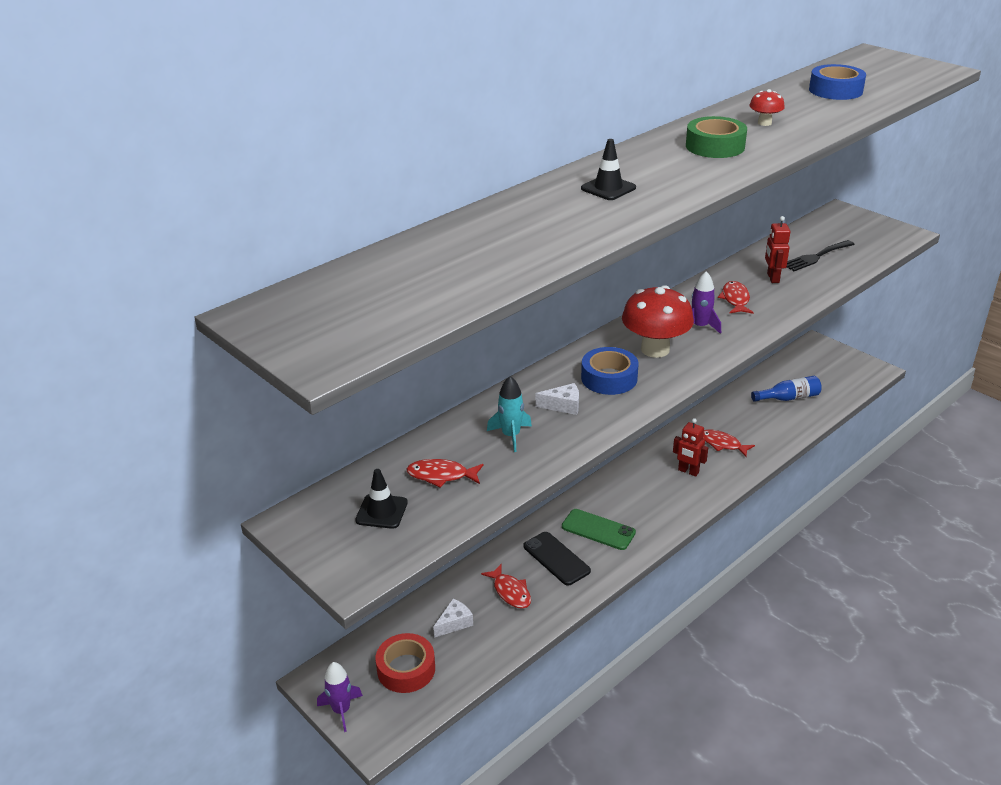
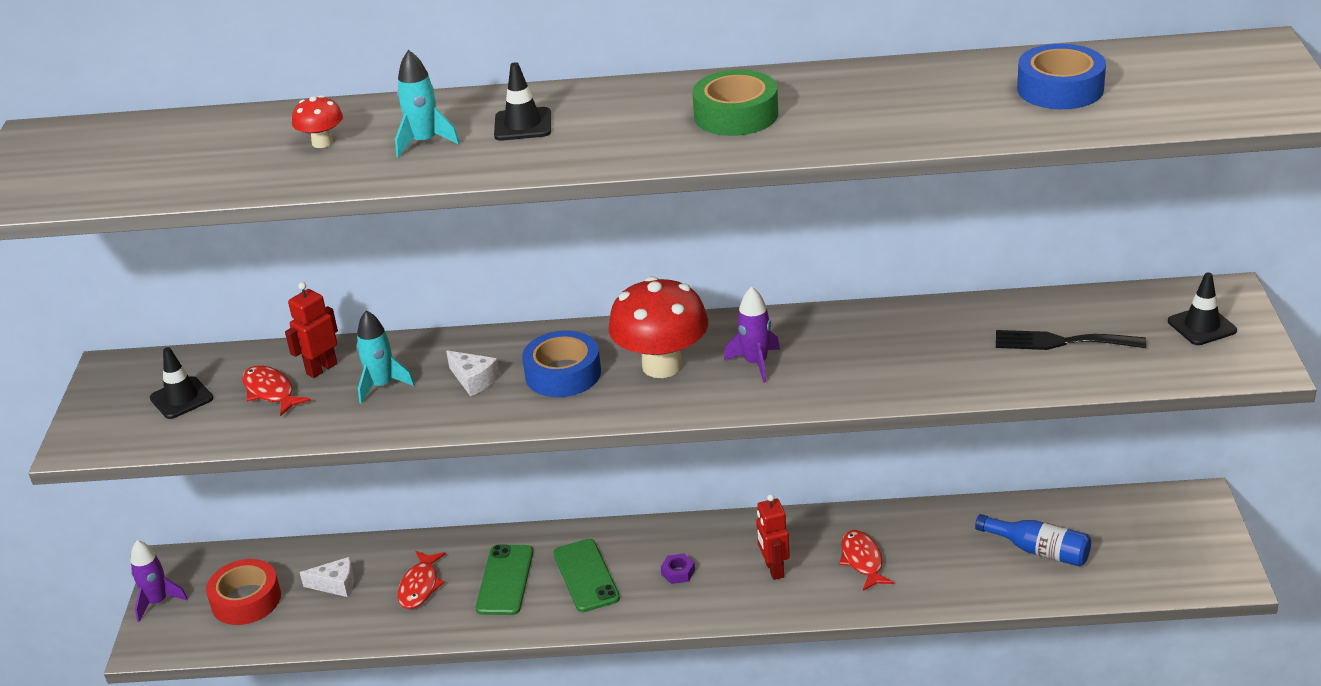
camera: 45 degrees right, 0 degrees up
(556, 558) = (505, 580): black phone -> green phone
(569, 216) = (424, 142): none -> turquoise rocket
(643, 500) = (678, 572): none -> purple nut
(735, 299) = (855, 350): red fish -> none
(764, 123) = (861, 104): red mushroom -> red mushroom (322, 143)
(772, 278) = (951, 344): red robot -> red robot (321, 369)
(856, 227) = (1201, 326): none -> black traffic cone

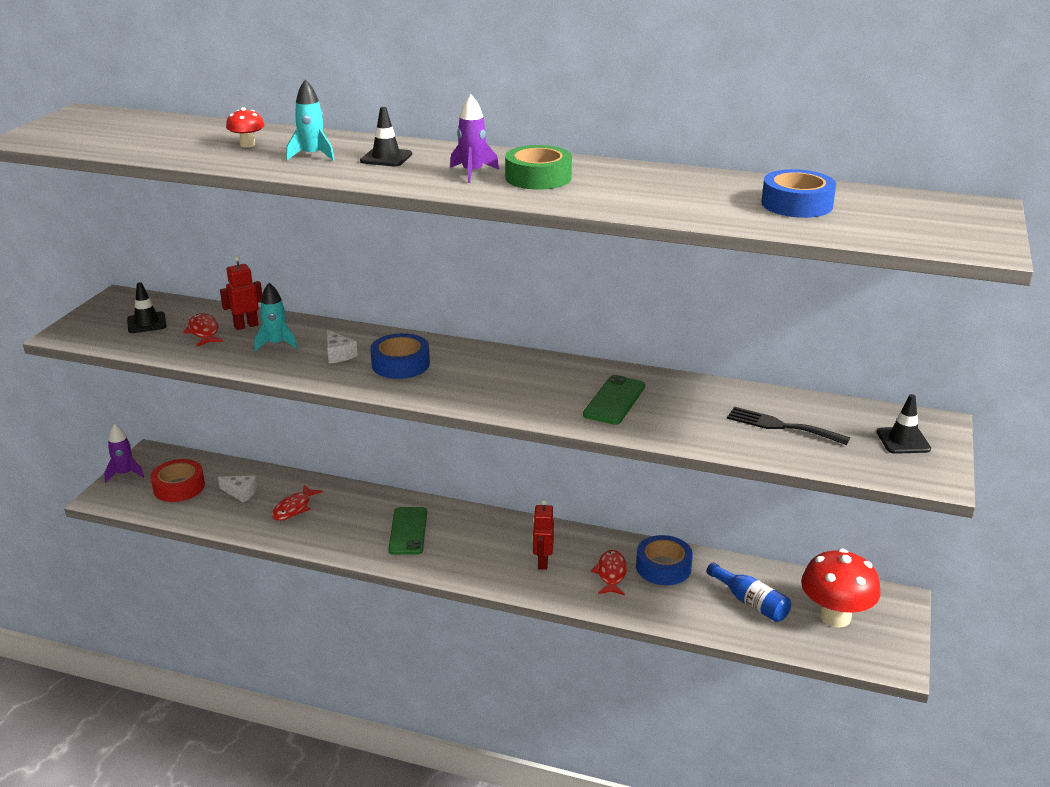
camera: 15 degrees right, 5 degrees down
(505, 580) = (352, 519): green phone -> green phone (614, 400)
(662, 366) = (472, 374): red mushroom -> red mushroom (835, 616)
(678, 572) = (473, 546): purple nut -> none
(756, 363) = (540, 388): purple rocket -> purple rocket (472, 173)
(918, 535) = (663, 567): none -> blue tape

